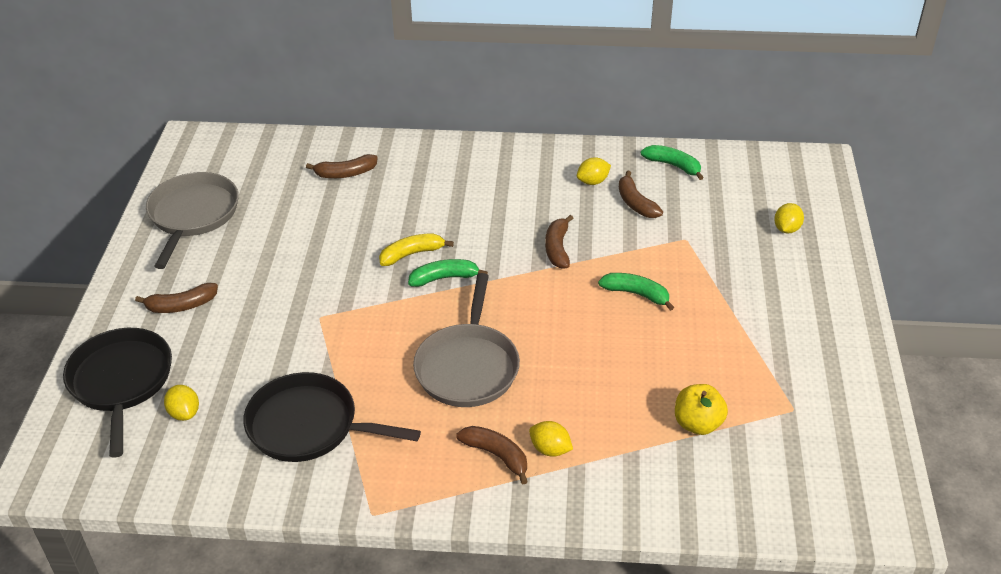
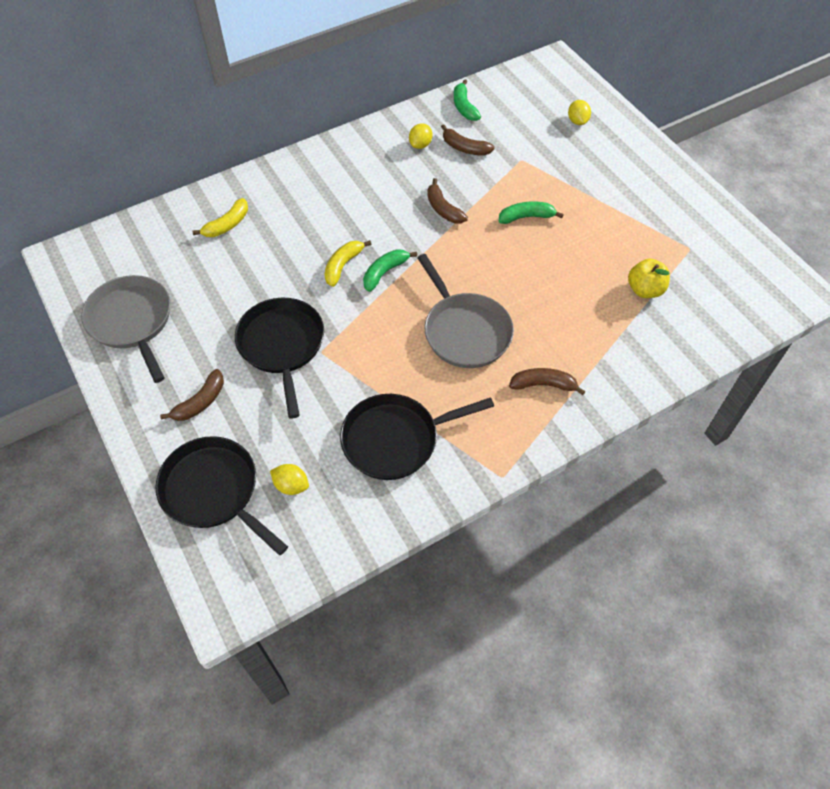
camera: 35 degrees left, 15 degrees up
(291, 295) = (282, 346): none -> black pan
(345, 173) = (227, 225): brown banana -> yellow banana
(550, 449) = (573, 360): yellow lemon -> none
(673, 166) = (464, 107): green banana -> green banana turned 105 degrees counterclockwise

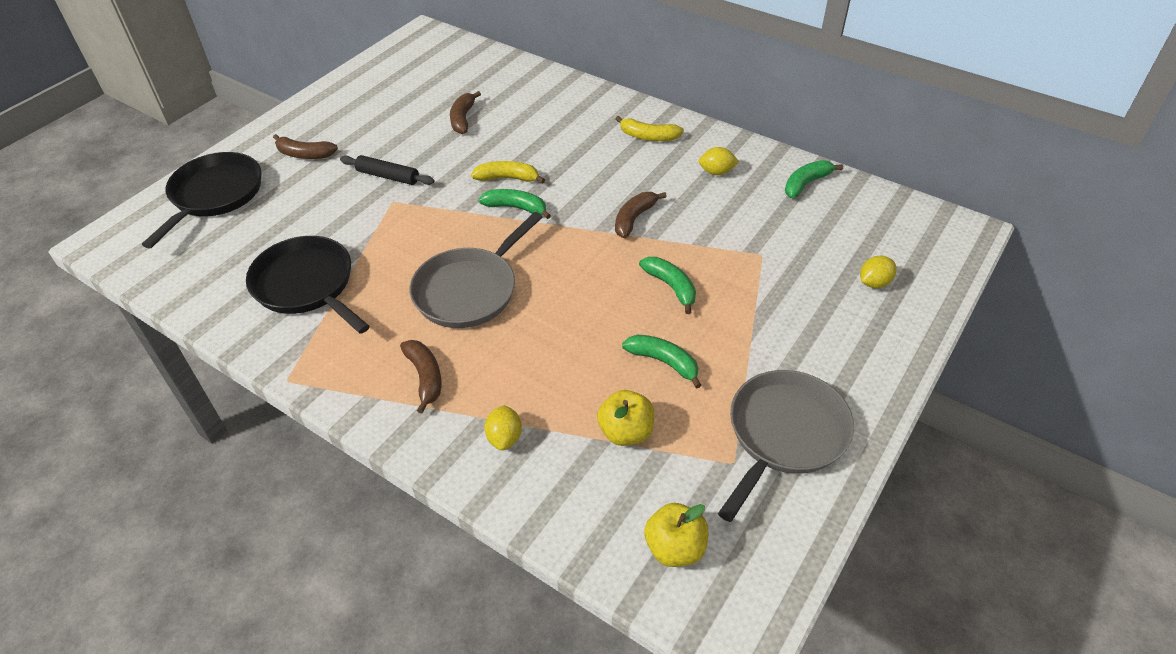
camera: 65 degrees right, 10 degrees down
(132, 322) = (374, 89): grey pan -> grey pan (784, 434)
(227, 225) = (513, 95): yellow banana -> yellow banana (648, 136)
(282, 346) = (388, 176): black pan -> black rolling pin
(291, 485) = (233, 237): yellow lemon -> yellow lemon (504, 438)
(464, 148) = (740, 205): brown banana -> brown banana (463, 119)
(594, 248) = (664, 362): none -> green banana
(740, 300) = (675, 548): none -> yellow apple

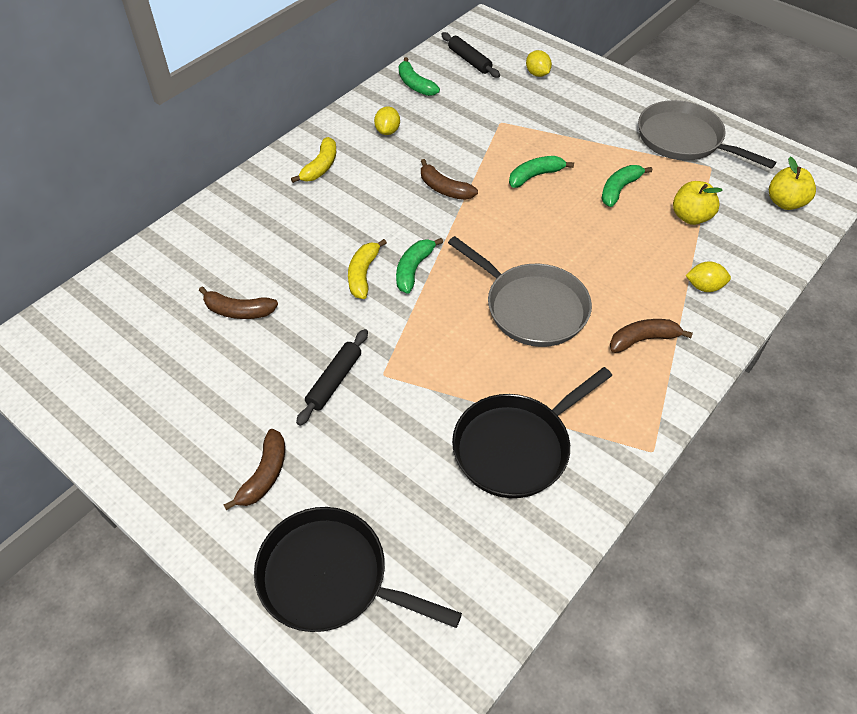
camera: 85 degrees left, 5 degrees up
(874, 222) = (469, 60): none -> black rolling pin

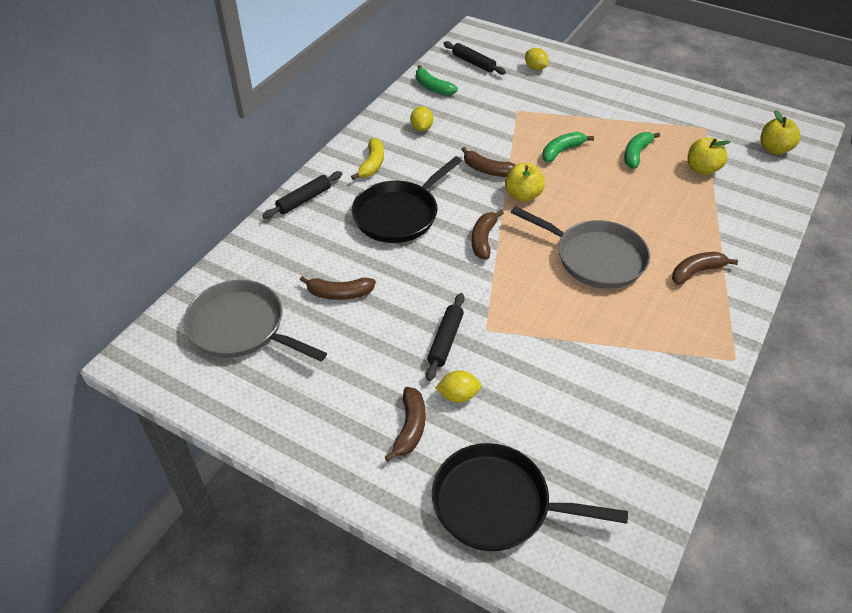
camera: 10 degrees left, 5 degrees down
(235, 199) = (304, 200): none -> black rolling pin
(363, 274) = (440, 249): yellow banana -> none
(413, 269) = (483, 239): green banana -> brown banana
(474, 223) = (523, 195): none -> yellow apple
(516, 447) = (621, 372): black pan -> black pan (399, 214)
(683, 140) = (675, 108): grey pan -> grey pan (241, 327)
(704, 287) = (732, 223): yellow lemon -> yellow lemon (458, 395)

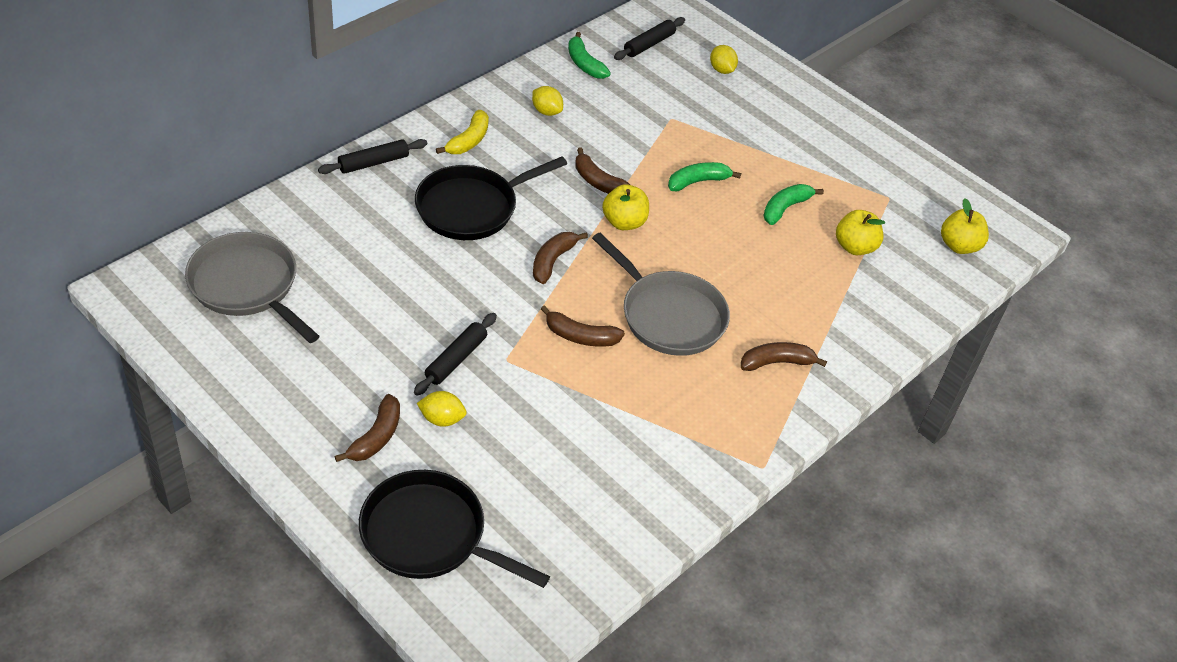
camera: 10 degrees right, 0 degrees up
(339, 293) = (366, 278): brown banana -> brown banana (580, 336)
(421, 128) = (546, 111): yellow lemon -> yellow lemon turned 60 degrees counterclockwise
(473, 63) = (649, 44): black rolling pin -> black rolling pin turned 75 degrees clockwise

